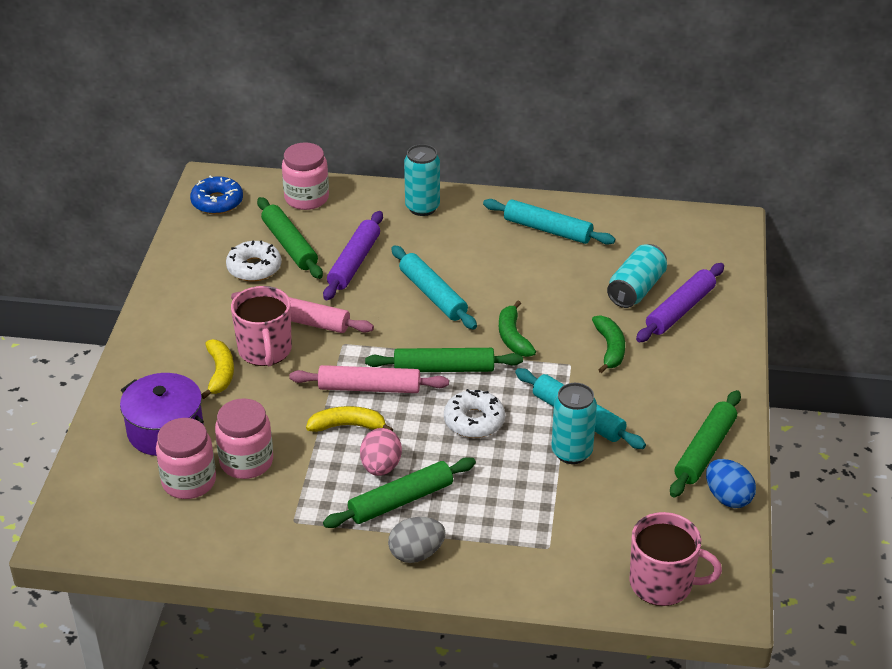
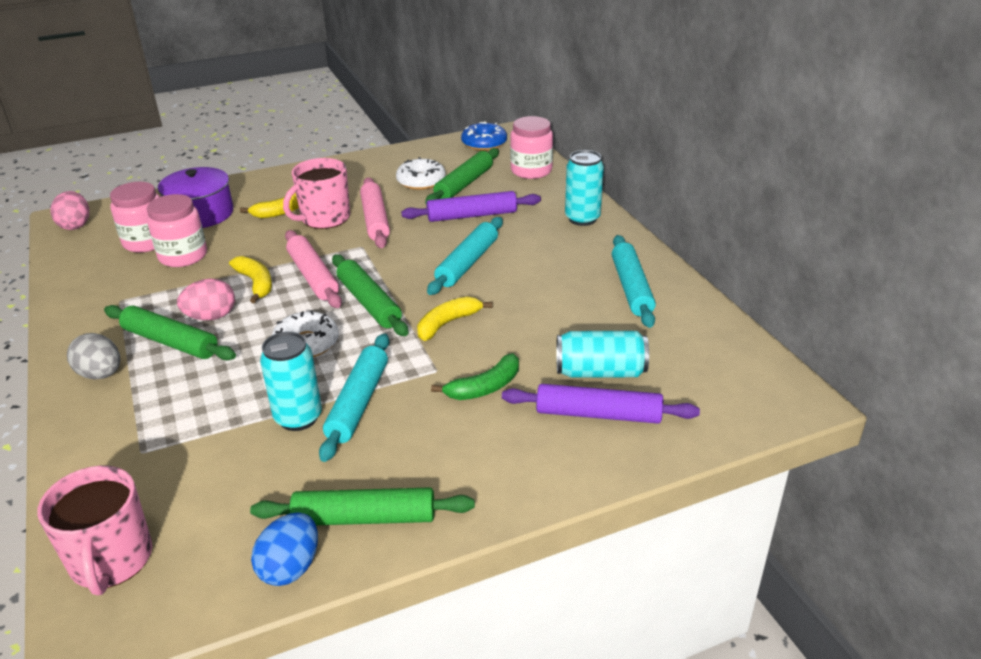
camera: 60 degrees right, 5 degrees down
(90, 529) = (75, 225): none -> pink egg
(513, 337) = (447, 323): green banana -> yellow banana

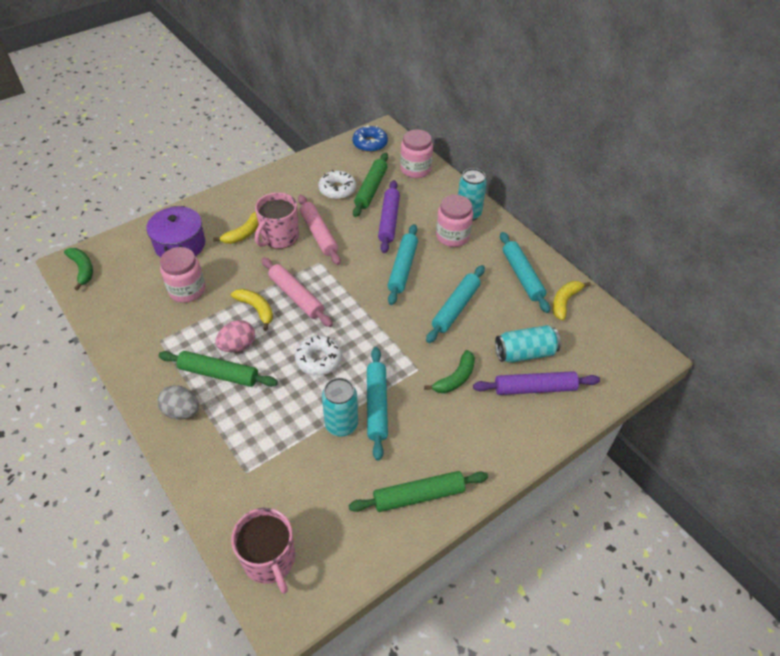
camera: 15 degrees left, 15 degrees up
(75, 225) = (82, 269): pink egg -> green banana
(147, 242) = (151, 279): pink jar -> pink jar (452, 236)
(290, 567) = (388, 541): blue egg -> none
(368, 303) = (347, 316): green rolling pin -> none
(447, 323) = (410, 326): yellow banana -> yellow banana (564, 302)
(472, 215) = (388, 220): purple rolling pin -> purple rolling pin turned 60 degrees counterclockwise
(521, 311) = (456, 308): none -> turquoise rolling pin

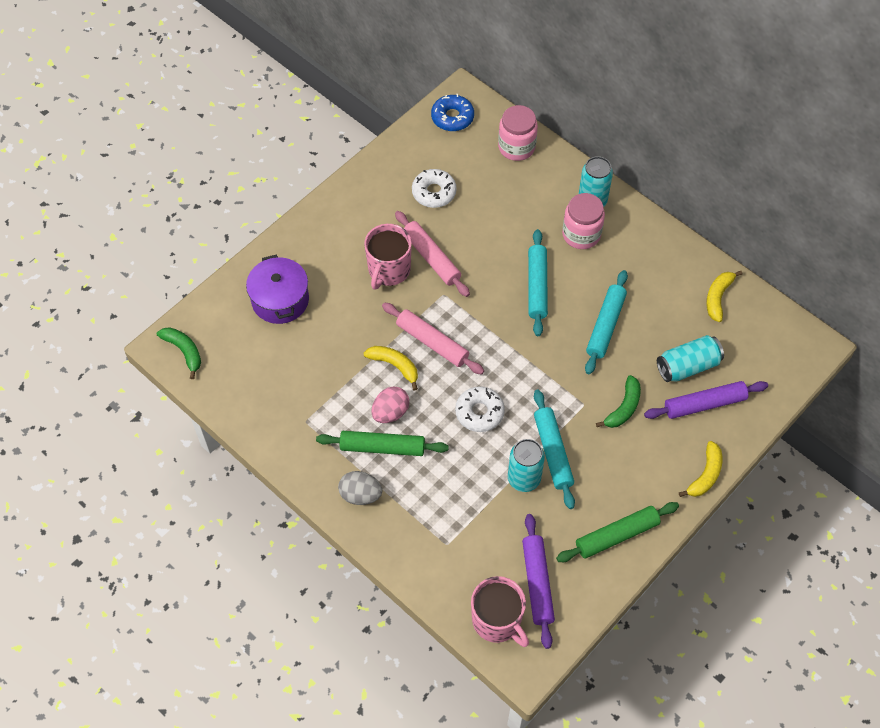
camera: 10 degrees left, 10 degrees up
(187, 290) = (311, 356): pink jar -> none
(243, 234) = (346, 272): yellow banana -> yellow banana (705, 475)
(371, 189) = (472, 185): green rolling pin -> none
(388, 220) = (505, 226): purple rolling pin -> purple rolling pin (537, 583)
(522, 276) = (668, 273): turquoise rolling pin -> none

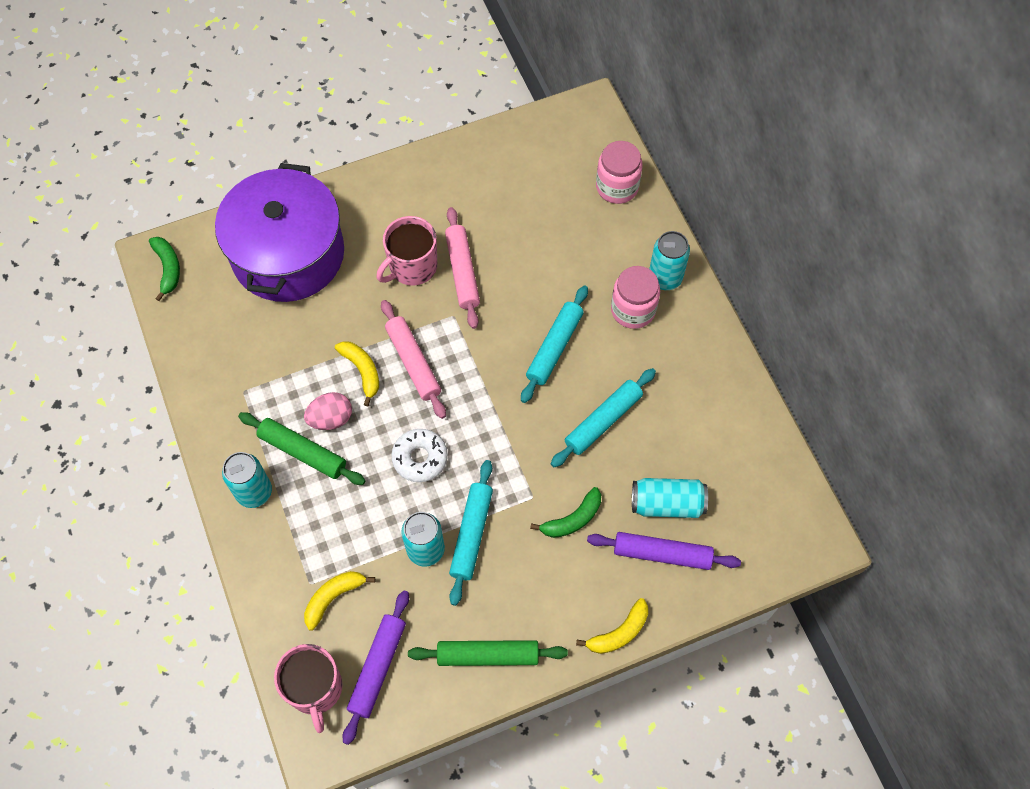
camera: 25 degrees right, 5 degrees up
(280, 300) = (288, 254): purple pot -> purple pot, size x1.78
(360, 495) = (254, 492): grey egg -> turquoise can
(434, 192) = (503, 202): white donut -> none
(452, 117) = (567, 128): blue donut -> none
(718, 297) = (743, 441): yellow banana -> yellow banana (333, 597)

